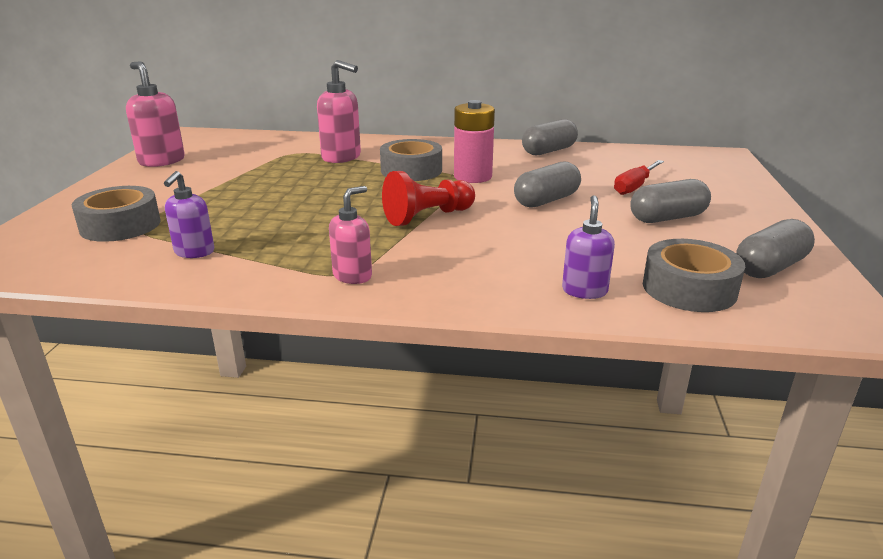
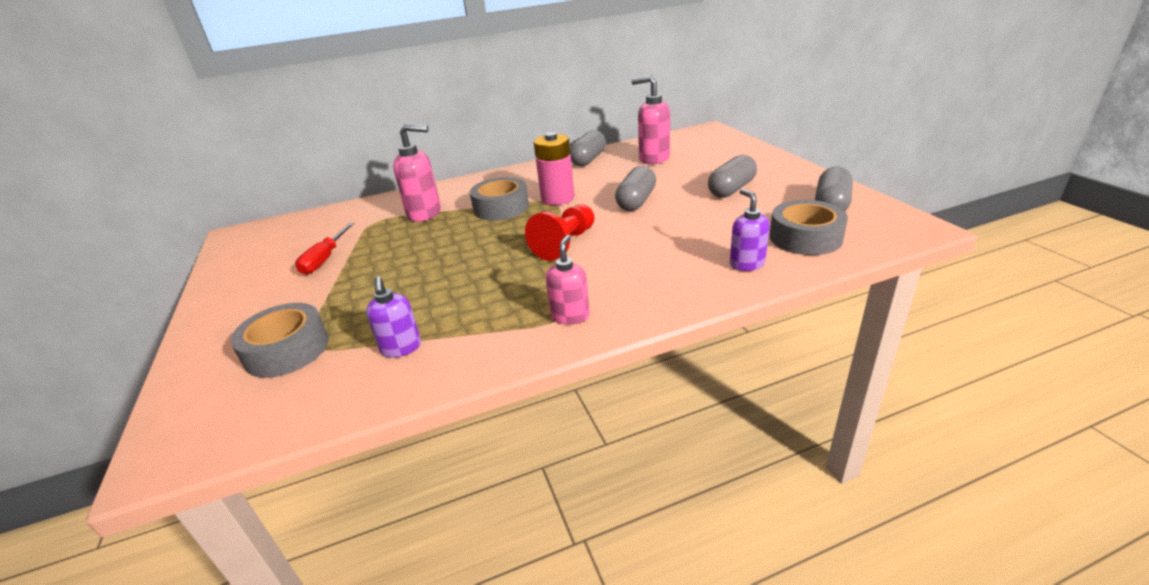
camera: 25 degrees left, 5 degrees up
(161, 161) = (243, 270): pink soap dispenser -> pink soap dispenser (653, 158)
(634, 187) = (682, 171): red screwdriver -> red screwdriver (325, 259)

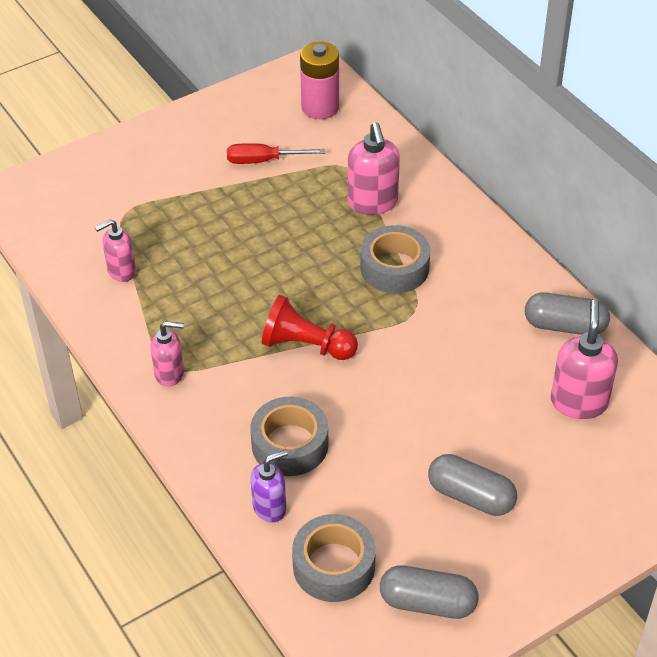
camera: 75 degrees right, 15 degrees up
(287, 350) = (118, 201): grey tape -> grey tape (290, 444)
(401, 348) = (121, 271): purple soap dispenser -> pink soap dispenser
(557, 198) = (426, 316): pink battery -> pink battery (320, 107)
(636, 201) = (423, 397): grey capsule -> none

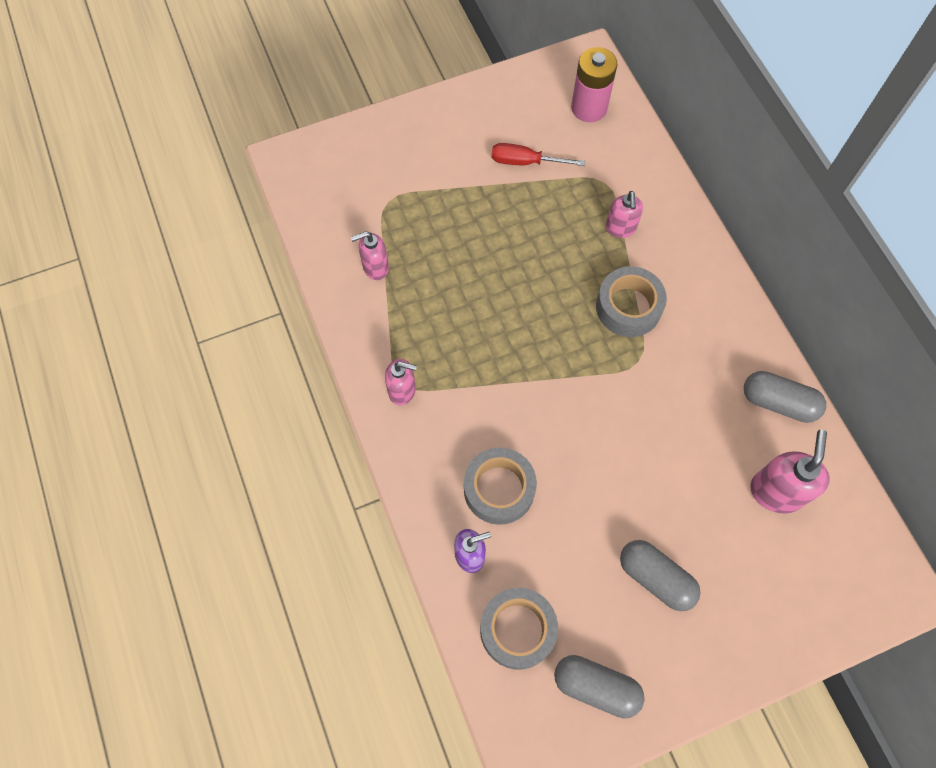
camera: 10 degrees right, 20 degrees up
(306, 345) = (531, 381): red pawn -> none
(373, 203) = (620, 228): pink soap dispenser -> pink soap dispenser, size x0.65

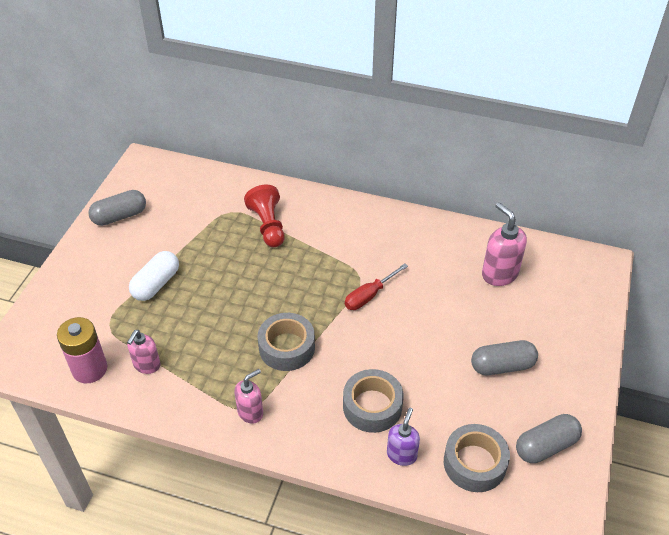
camera: 50 degrees left, 20 degrees down
(463, 198) = (156, 284): none -> white capsule
(525, 162) = (171, 237): red screwdriver -> red screwdriver (369, 296)
(589, 108) = (174, 184): pink battery -> pink battery (90, 369)
(620, 228) = (268, 225): pink soap dispenser -> red pawn
(628, 307) = (321, 257): grey tape -> grey tape (287, 347)
(778, 402) = (448, 235): grey capsule -> grey capsule (119, 216)

